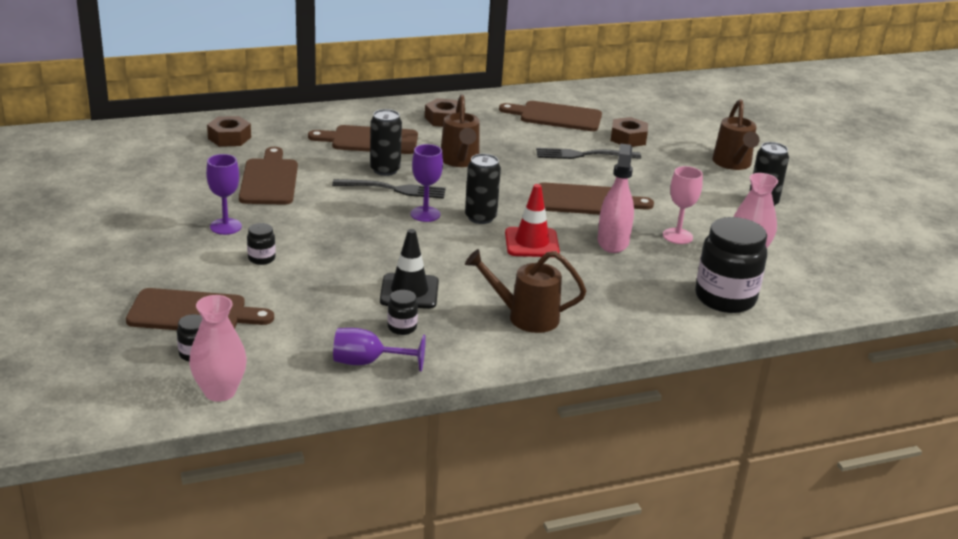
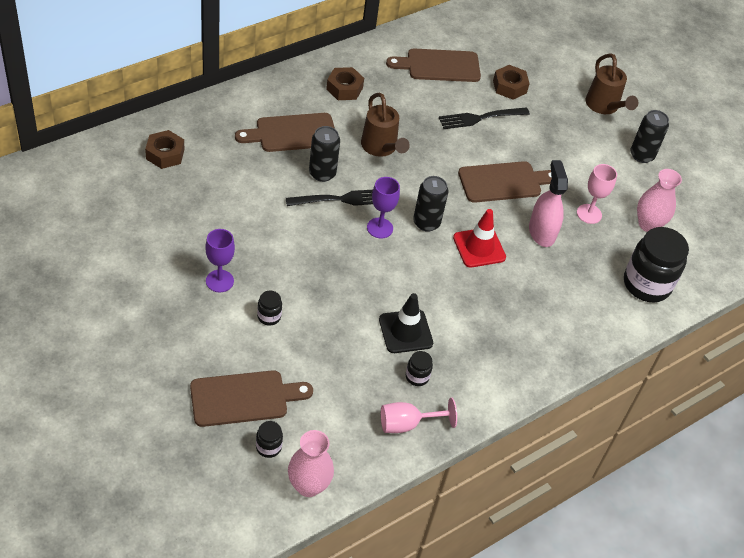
camera: 20 degrees left, 20 degrees up
(269, 180) = (228, 208): brown cutting board -> none
(368, 362) = (407, 424): purple goblet -> pink goblet
(525, 317) = (506, 342): brown watering can -> none

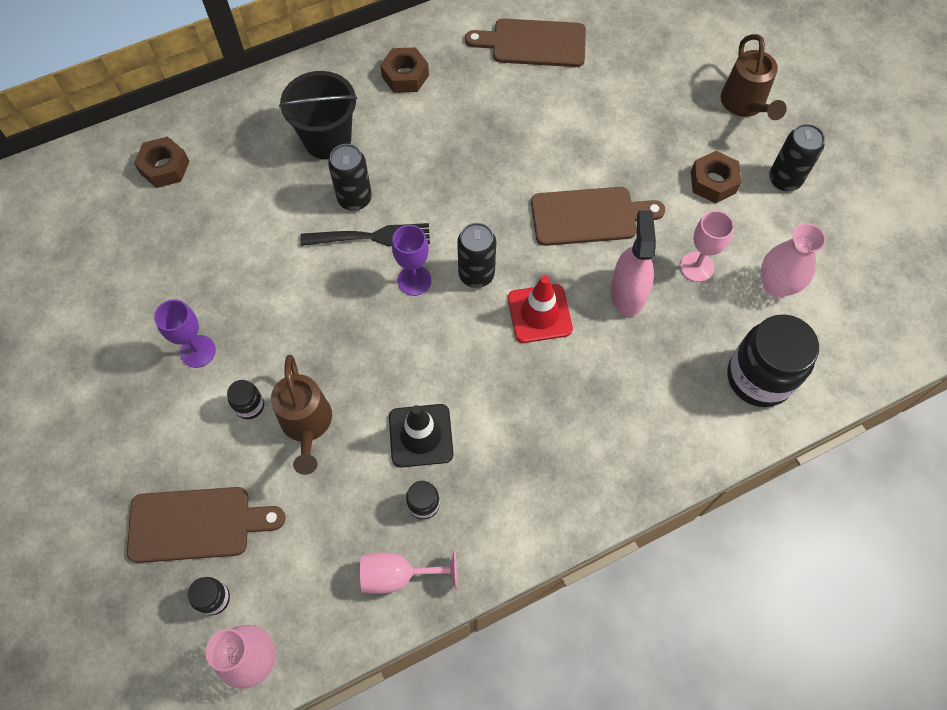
camera: 15 degrees right, 15 degrees up
(292, 133) = (327, 140): brown cutting board -> black bucket
(381, 147) = (436, 162): brown watering can -> brown watering can (307, 425)
(480, 118) = (574, 120): black fork -> none
(509, 87) = (621, 74): brown nut -> brown nut (713, 182)

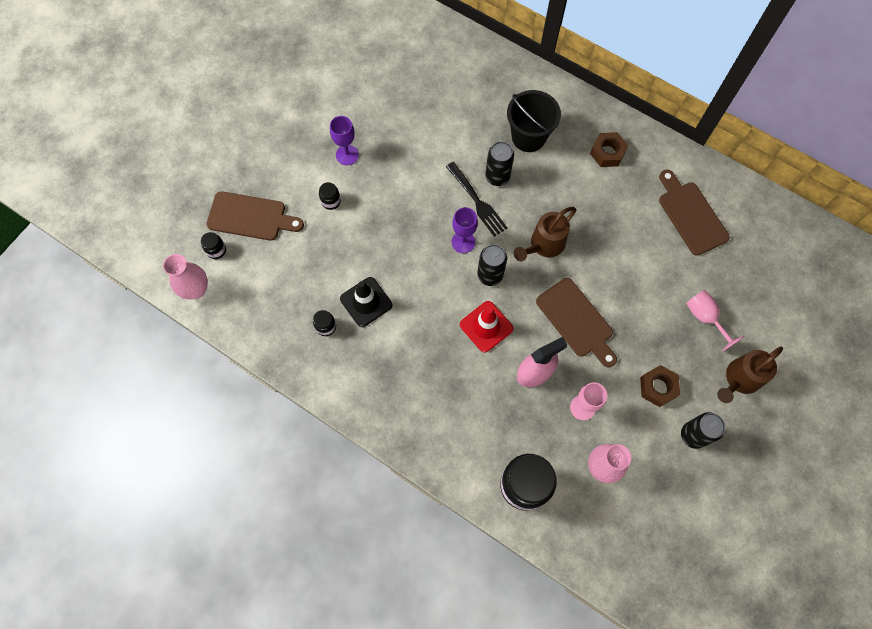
camera: 60 degrees right, 5 degrees up
(165, 167) = (450, 64): brown nut -> none
(196, 524) = (250, 217): brown cutting board -> brown cutting board turned 45 degrees counterclockwise
(307, 425) = (337, 237): brown watering can -> brown watering can (544, 245)
(399, 575) = (278, 336): pink goblet -> pink goblet (705, 318)

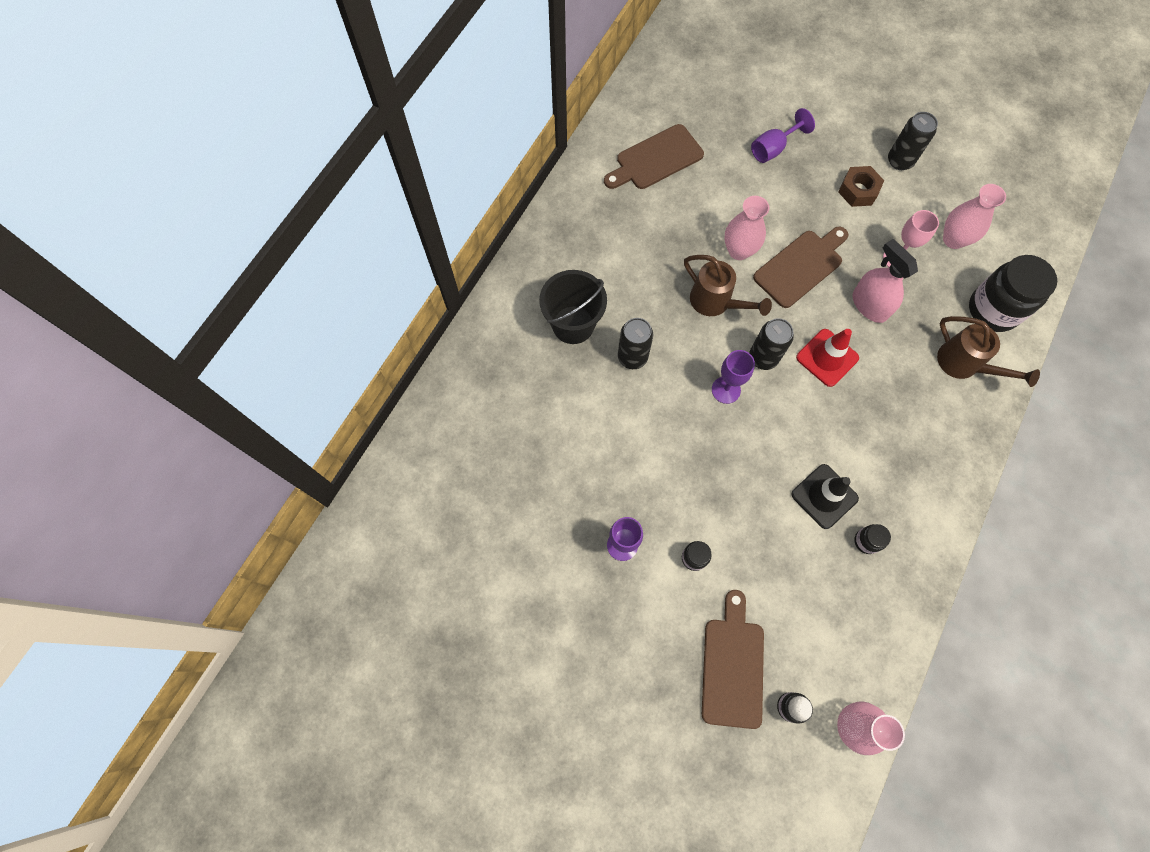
camera: 95 degrees left, 0 degrees up
(477, 201) = (669, 378): black fork -> none
(594, 271) = (739, 250): none -> pink vase
(607, 153) = (586, 240): brown nut -> none
(705, 318) = (773, 148): pink goblet -> purple goblet
(739, 379) = (833, 121): brown watering can -> brown watering can (964, 364)

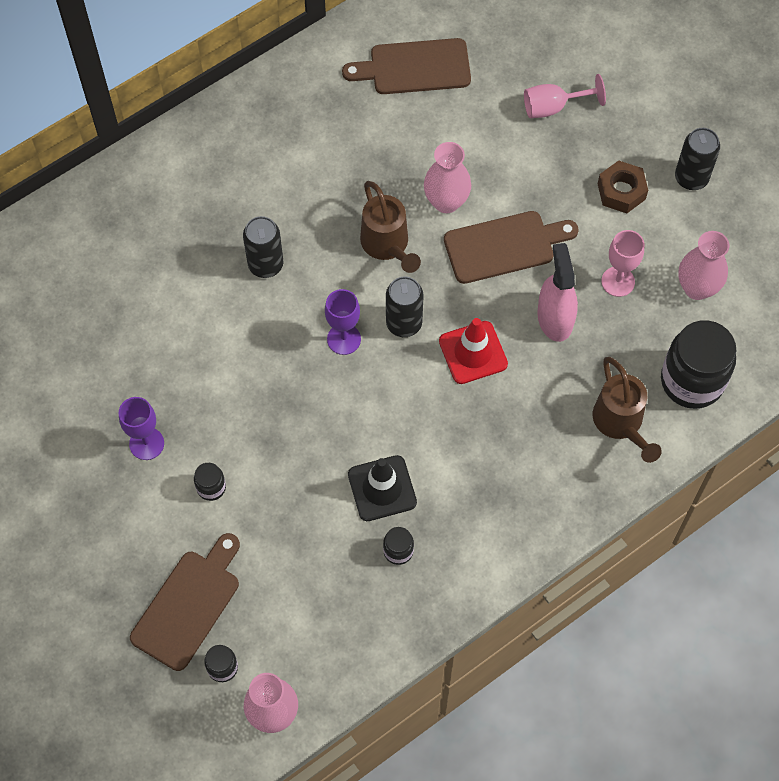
camera: 25 degrees right, 5 degrees down
(573, 325) = (223, 206): black bucket -> none
(773, 148) = (553, 107): purple goblet -> pink goblet

